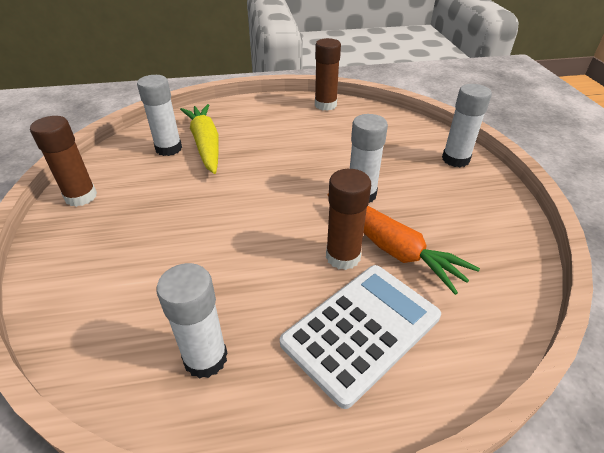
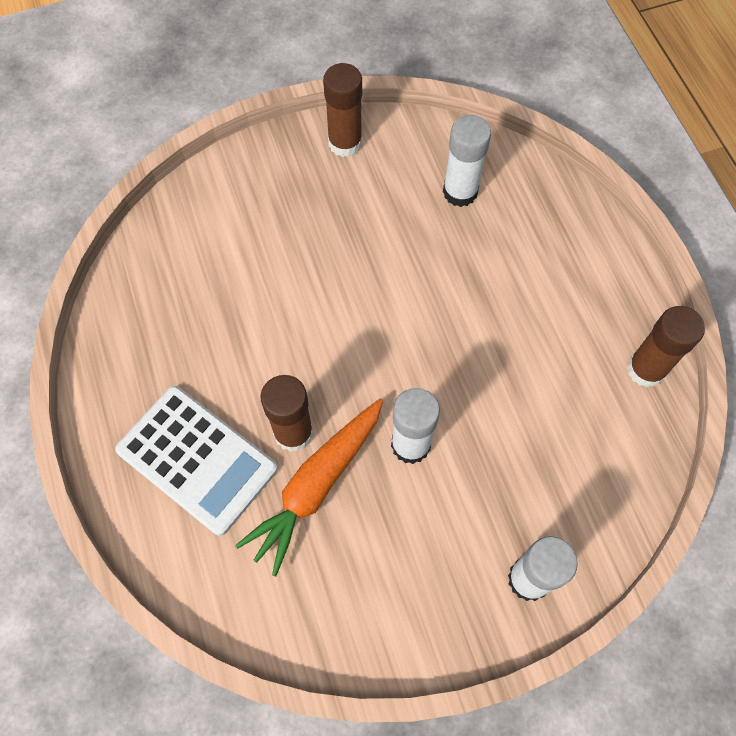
camera: 80 degrees right, 25 degrees up
(205, 144) = (481, 231): yellow carrot -> none
(205, 358) = (155, 332): white glue stick -> none

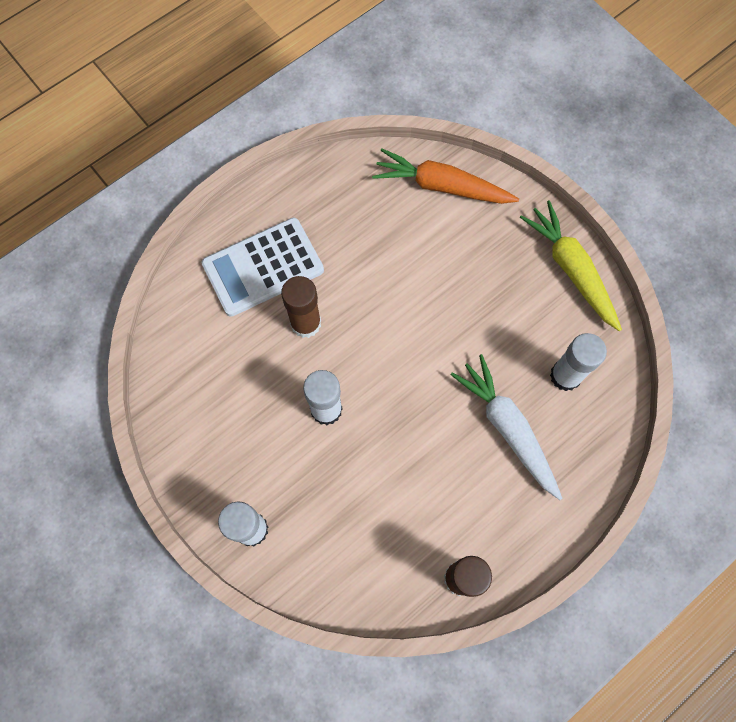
camera: 70 degrees right, 5 degrees up
(197, 459) = (263, 267): white calculator -> white calculator turned 45 degrees clockwise
(316, 486) = (271, 354): orange carrot -> orange carrot (442, 186)
(345, 143) = (571, 269): brown glue stick -> yellow carrot
(498, 265) = (507, 428): none -> white carrot

